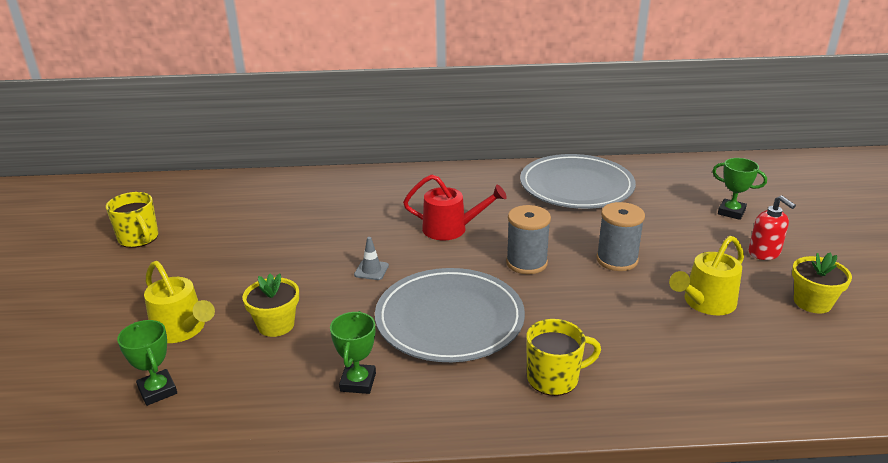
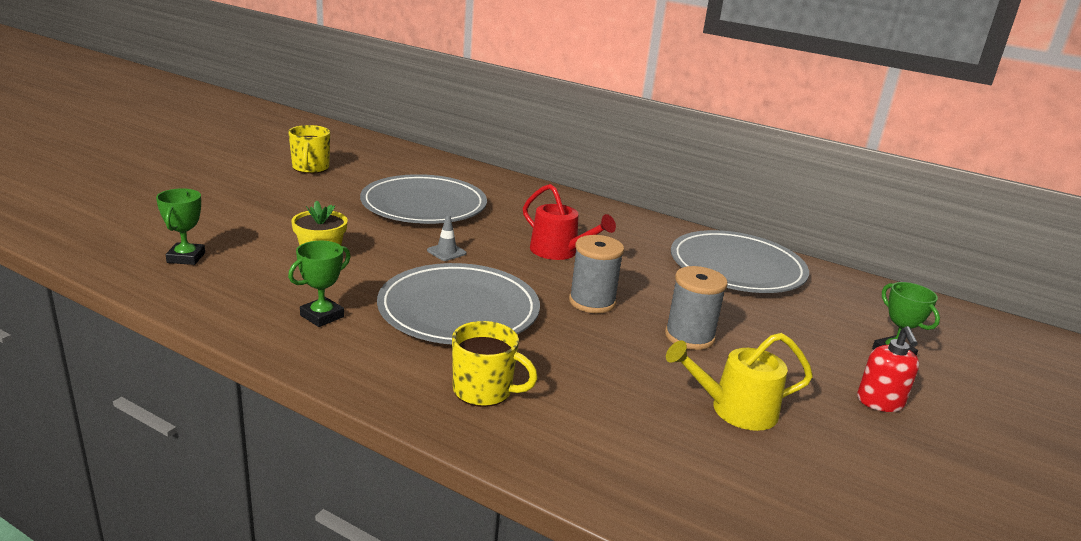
camera: 30 degrees right, 5 degrees down
(182, 330) = (255, 231): yellow watering can -> none
(293, 233) = (424, 205): none -> grey plate
(812, 302) = (874, 468): yellow flower pot -> none

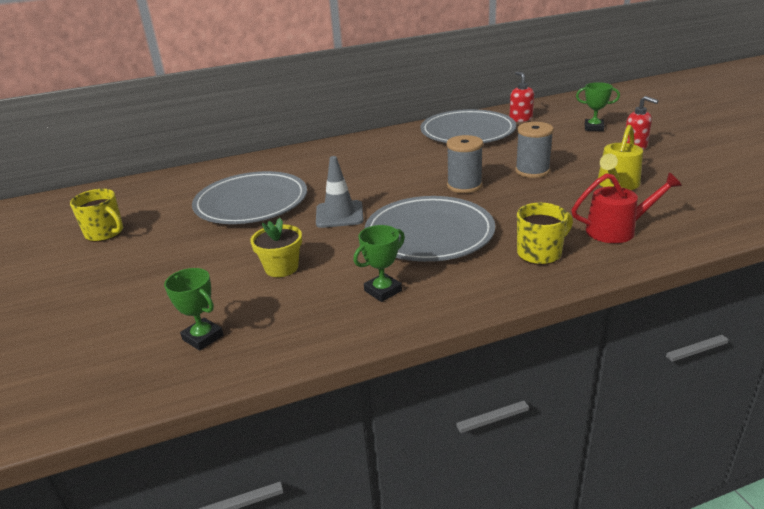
camera: 45 degrees left, 5 degrees up
(322, 316) = (383, 291): green trophy -> green trophy turned 60 degrees clockwise
(446, 252) = (339, 214): grey traffic cone -> grey traffic cone, size x1.80
(559, 252) = (387, 175): red watering can -> red watering can (617, 230)
(832, 292) = (520, 119): none -> red soap dispenser

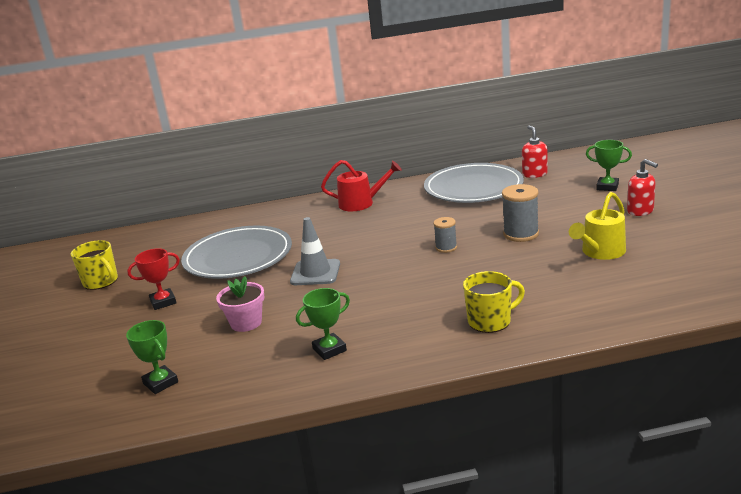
camera: 10 degrees right, 5 degrees down
(182, 251) = (163, 302): none -> red trophy
(281, 268) = (246, 323): yellow flower pot -> pink flower pot
(429, 233) = (393, 296): grey plate -> none
(464, 186) = (446, 247): grey spool -> grey spool, size x0.61
(617, 230) = (577, 301): red watering can -> red watering can (361, 203)

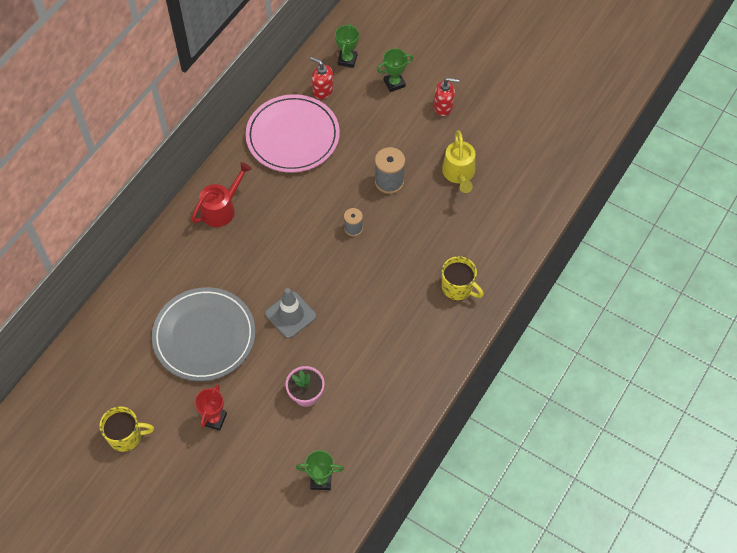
camera: 50 degrees left, 35 degrees up
(329, 350) = (391, 378): green trophy -> green trophy (347, 60)
(473, 188) = (293, 136): grey plate -> pink plate
(490, 321) = (458, 287): yellow mug -> yellow mug turned 105 degrees clockwise

